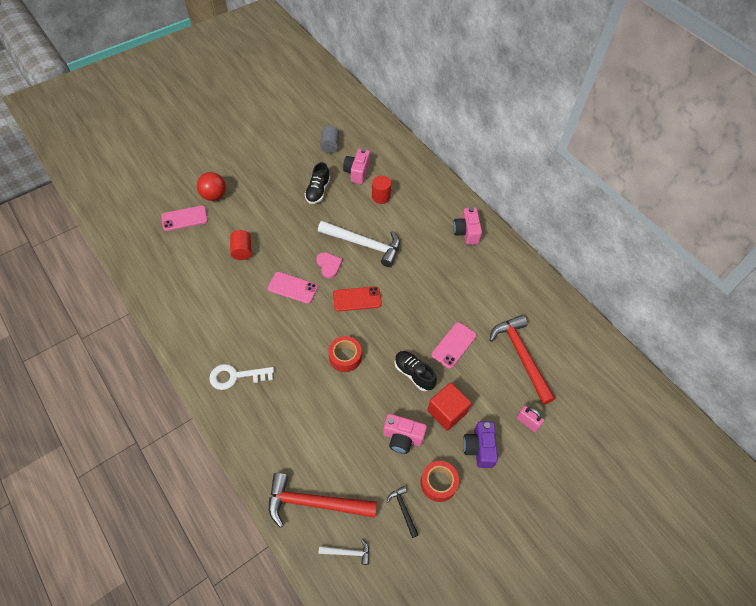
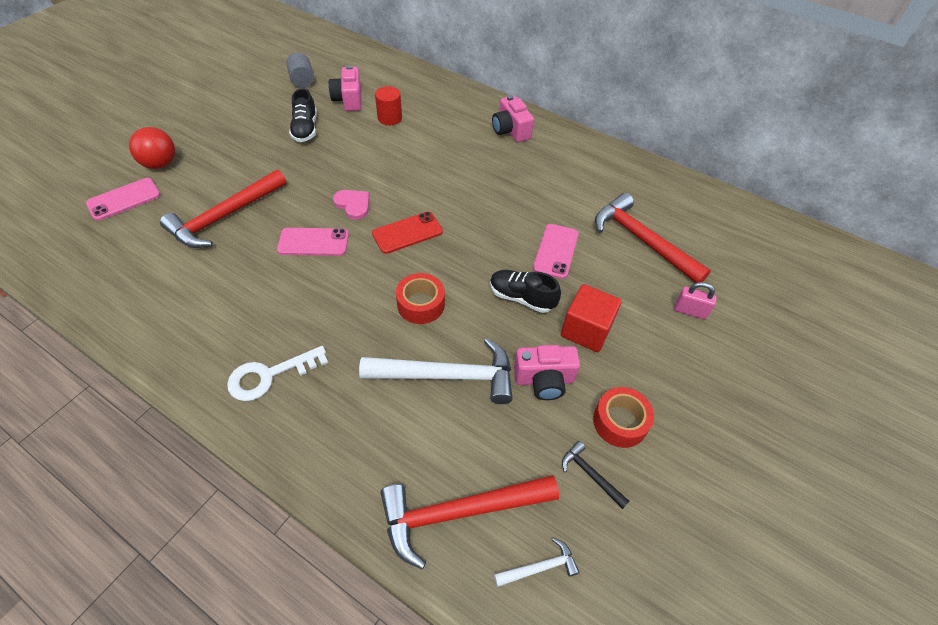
camera: 20 degrees left, 5 degrees down
(242, 251) = (224, 217): red cylinder -> red hammer
(364, 245) = (391, 171): white hammer -> white hammer (448, 376)
(479, 448) = (649, 360): purple camera -> none

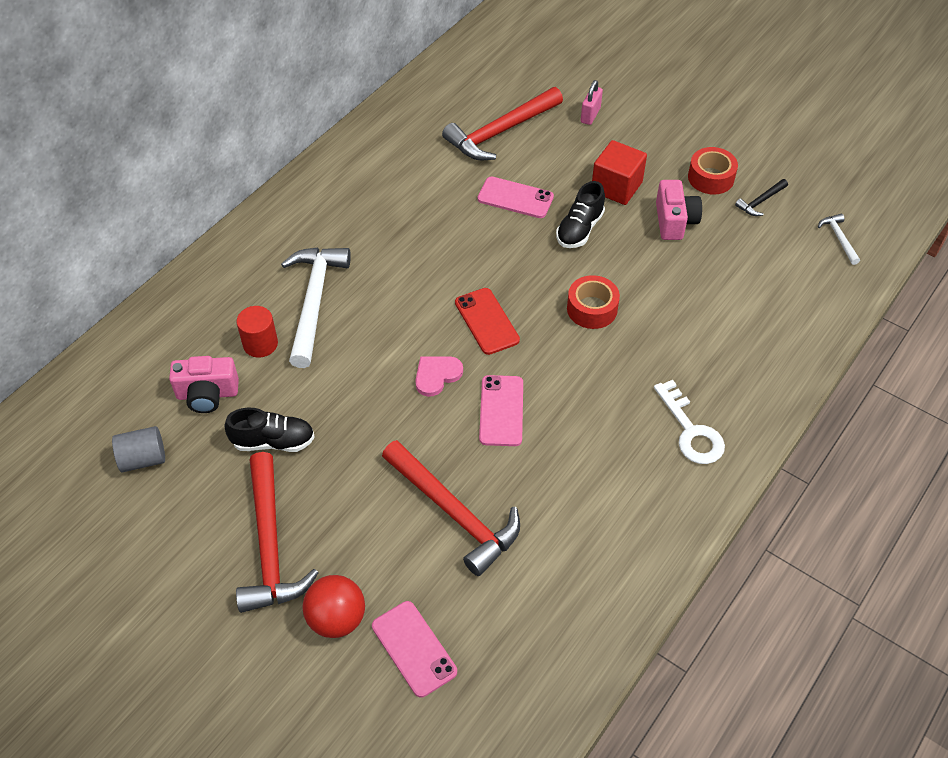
camera: 85 degrees left, 0 degrees up
(448, 376) = (677, 288): white hammer -> white hammer (314, 301)
(458, 512) = (806, 284): red hammer -> red hammer (270, 546)
(510, 130) = (305, 219): pink camera -> none

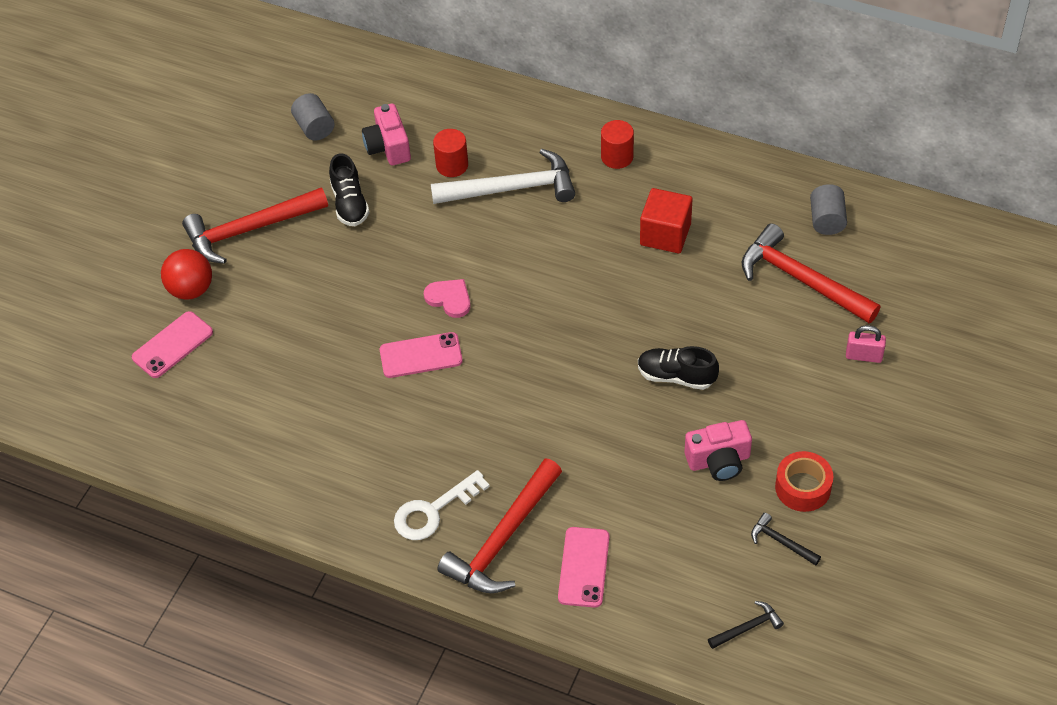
camera: 80 degrees right, 0 degrees up
(309, 218) = (617, 157): none -> red cylinder
(442, 103) = (826, 220): none -> grey cylinder
(455, 514) = (303, 344): red hammer -> red hammer (502, 540)
(486, 321) = (525, 322): red phone -> none
(515, 198) = (703, 312): pink phone -> pink phone (584, 567)
(592, 309) = (567, 405): red tape -> none
(616, 187) = (753, 399): red cube -> red cube (665, 234)
(838, 238) = (748, 627): white hammer -> black hammer

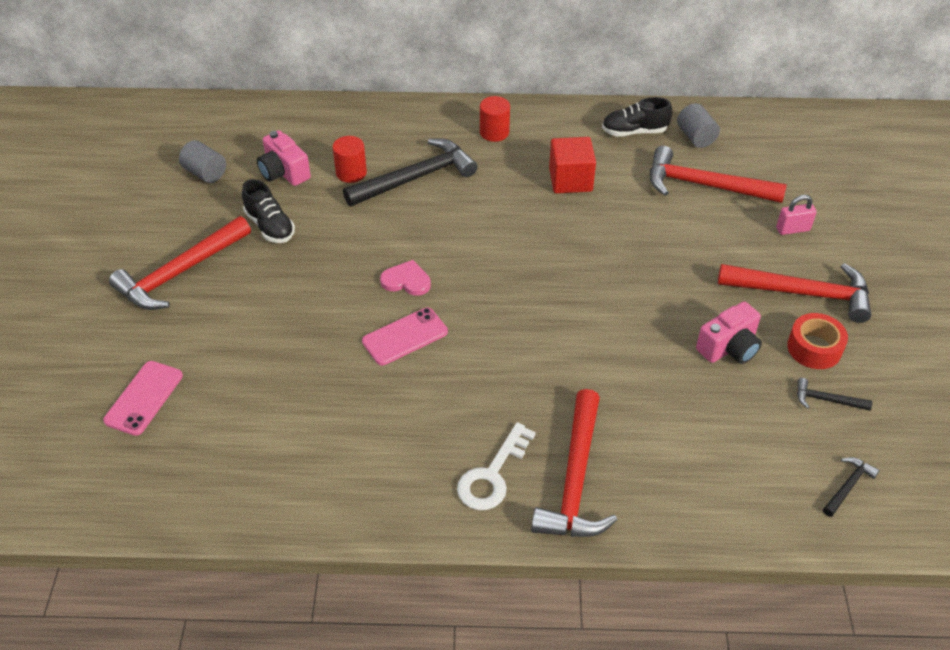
camera: 25 degrees left, 5 degrees down
(191, 289) = (142, 341): red ball -> none
(513, 188) = (416, 177): white hammer -> black hammer
(584, 567) = (667, 481): pink phone -> none
(676, 376) = (648, 288): black shoe -> black shoe (634, 132)
(829, 428) = (803, 293): none -> red hammer

